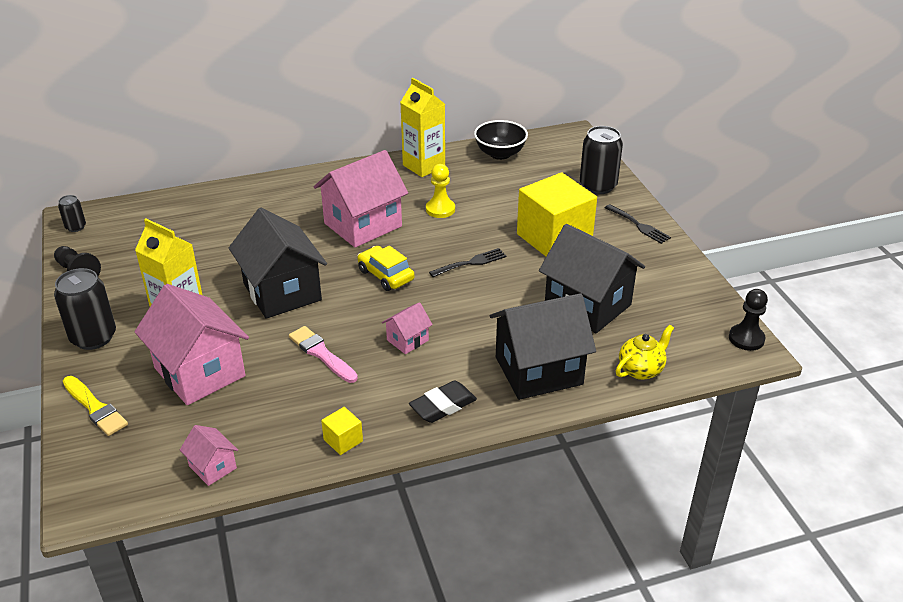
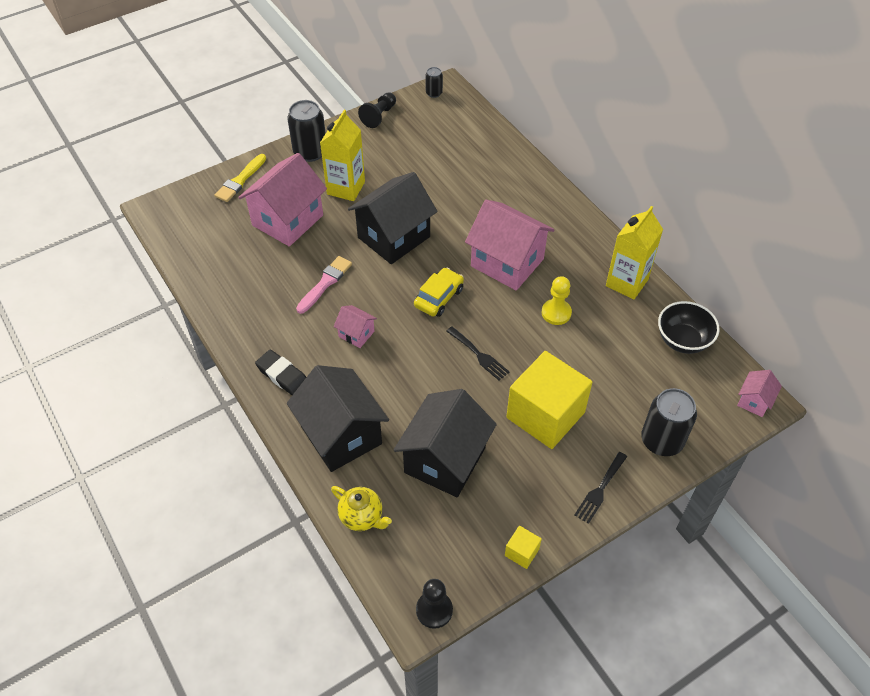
camera: 75 degrees right, 15 degrees up
(212, 467) = (196, 259): pink house -> pink house (754, 401)
(343, 440) = (234, 323): yellow cube -> yellow cube (521, 552)

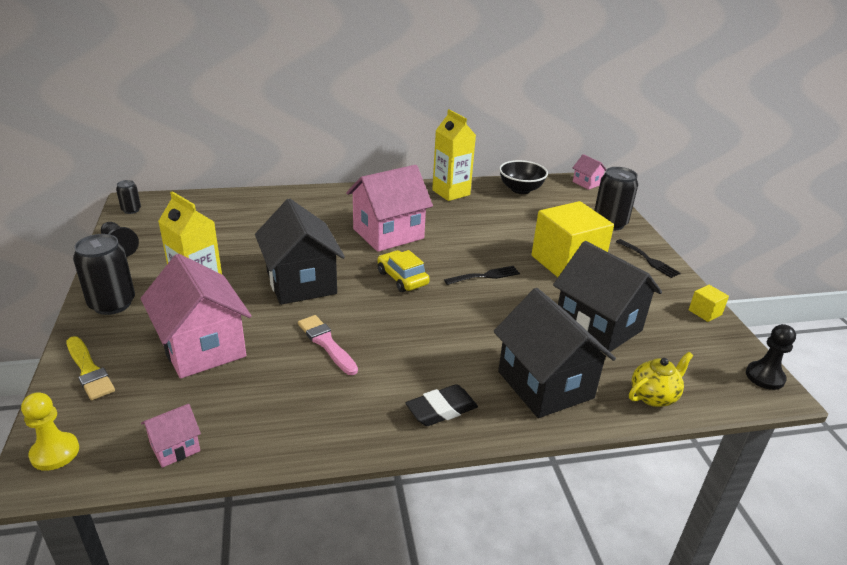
camera: 70 degrees left, 20 degrees down
(341, 435) = (545, 385): black house -> black house turned 75 degrees clockwise
(356, 334) = (414, 340): pink house -> pink house (175, 448)
(556, 313) = (461, 228): yellow pawn -> yellow pawn (55, 453)

